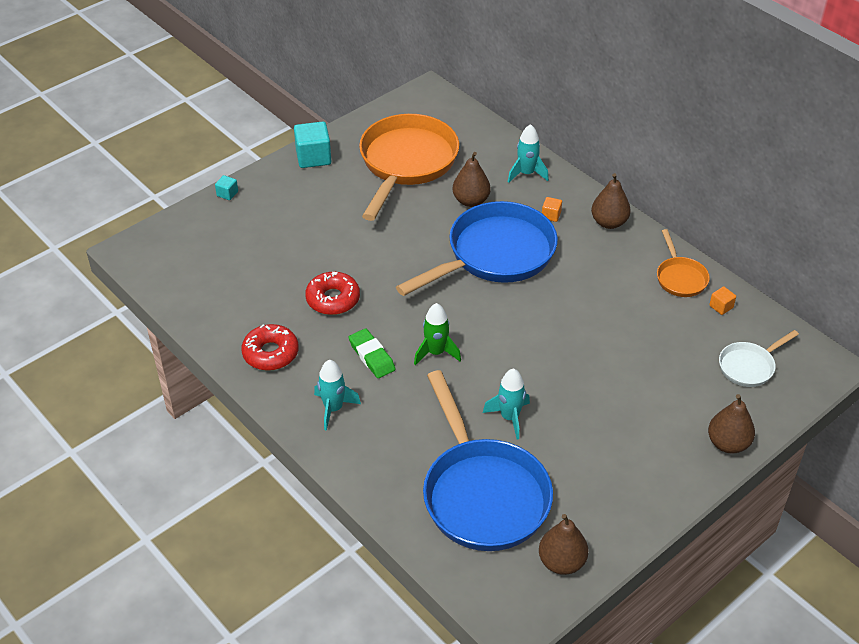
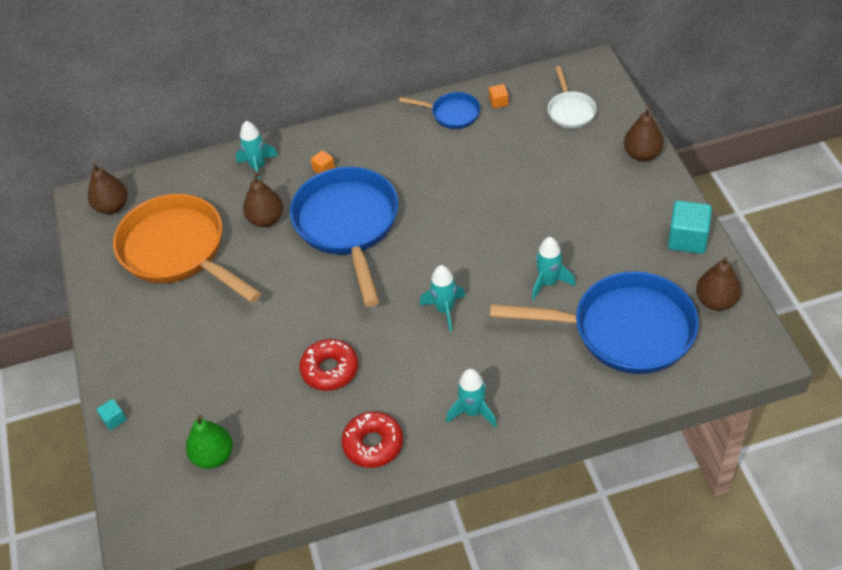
camera: 60 degrees left, 5 degrees up
(218, 261) = (213, 456): none -> green pear
(313, 157) = (113, 325): turquoise cube -> turquoise cube (687, 239)
(372, 356) = (423, 361): green eraser -> none
(436, 352) = (445, 310): green rocket -> turquoise rocket
(609, 222) = (358, 134): brown pear -> brown pear (112, 207)
(680, 278) = (452, 114): orange pan -> blue pan

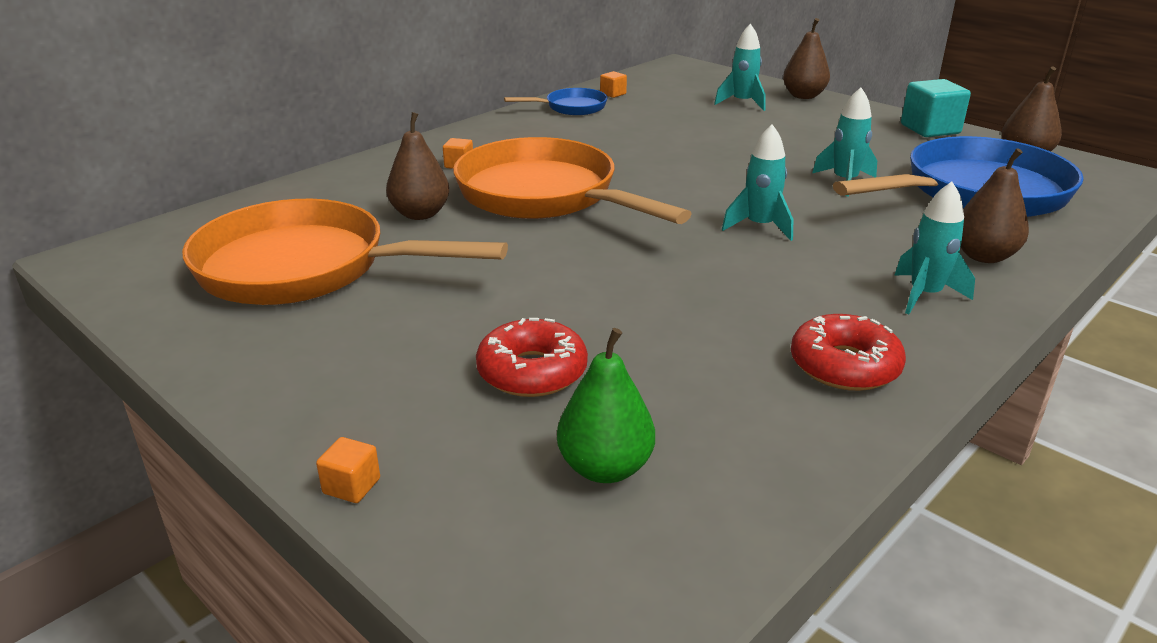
camera: 35 degrees left, 20 degrees down
(112, 207) = (146, 254): brown pear -> brown pear (983, 256)
(114, 419) = (351, 486): turquoise cube -> orange cube
(258, 167) = (362, 180): turquoise rocket -> turquoise rocket (742, 103)
(330, 370) = (679, 314): red donut -> red donut (532, 371)
(348, 225) = (544, 195): blue pan -> orange pan
(570, 111) = (695, 87): white pan -> none

